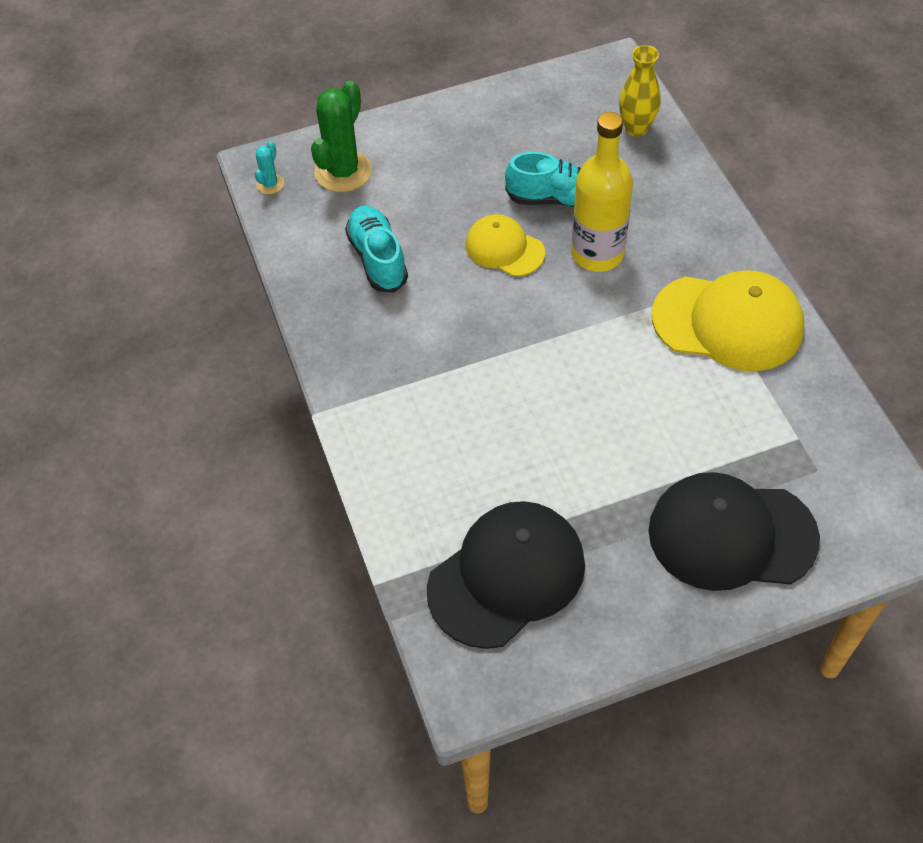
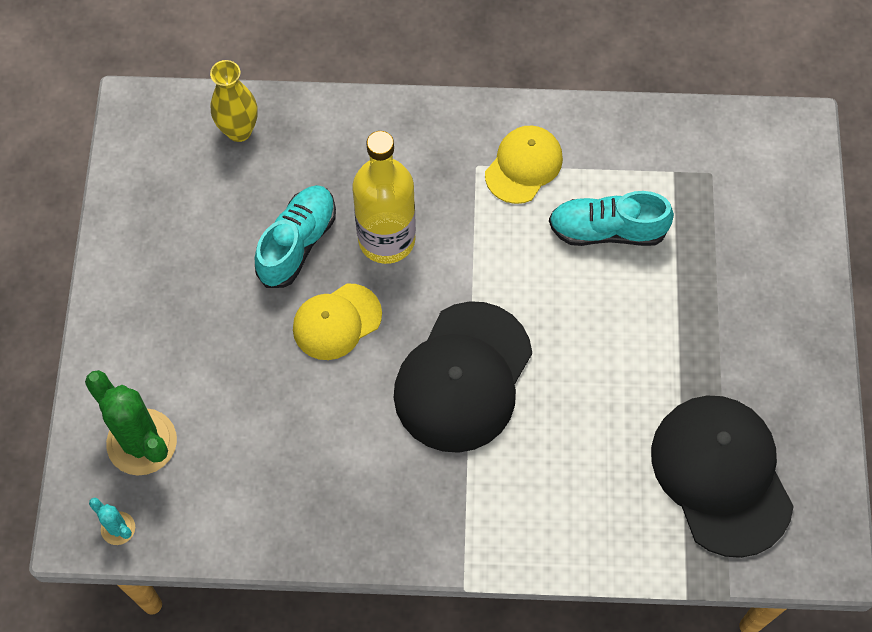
camera: 70 degrees left, 10 degrees up
(378, 258) = (288, 451): turquoise shoe -> turquoise shoe (607, 230)
(728, 322) = (523, 166): yellow cap -> yellow cap, size x0.58
(731, 534) = (749, 271): black cap -> black cap (463, 377)

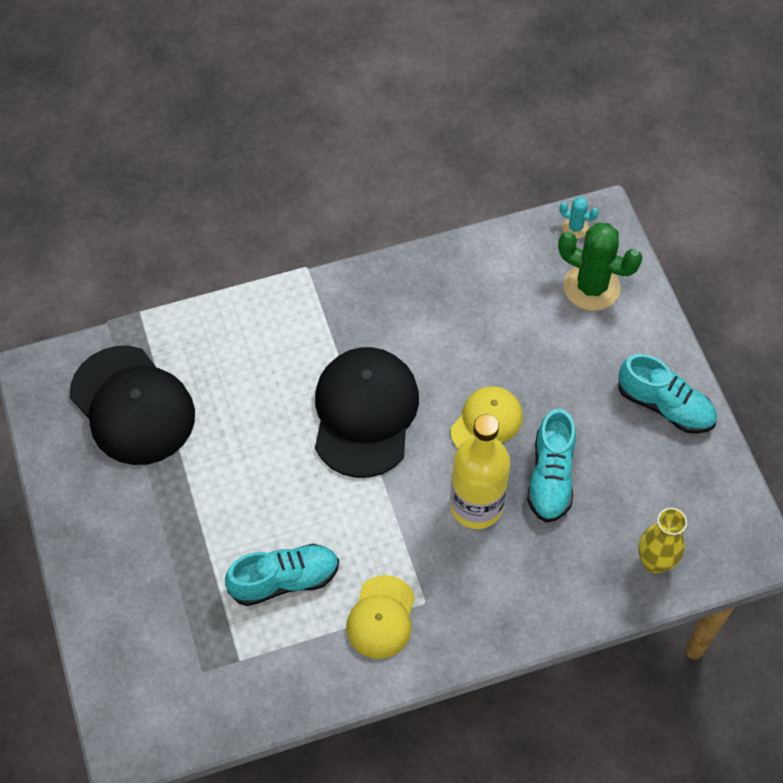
camera: 160 degrees right, 5 degrees down
(140, 277) = (665, 406): none -> turquoise shoe

